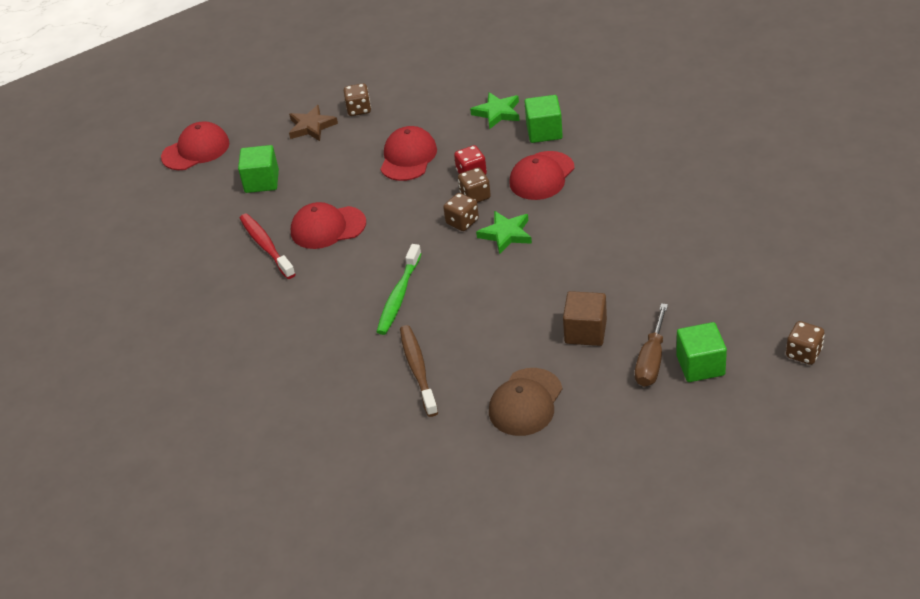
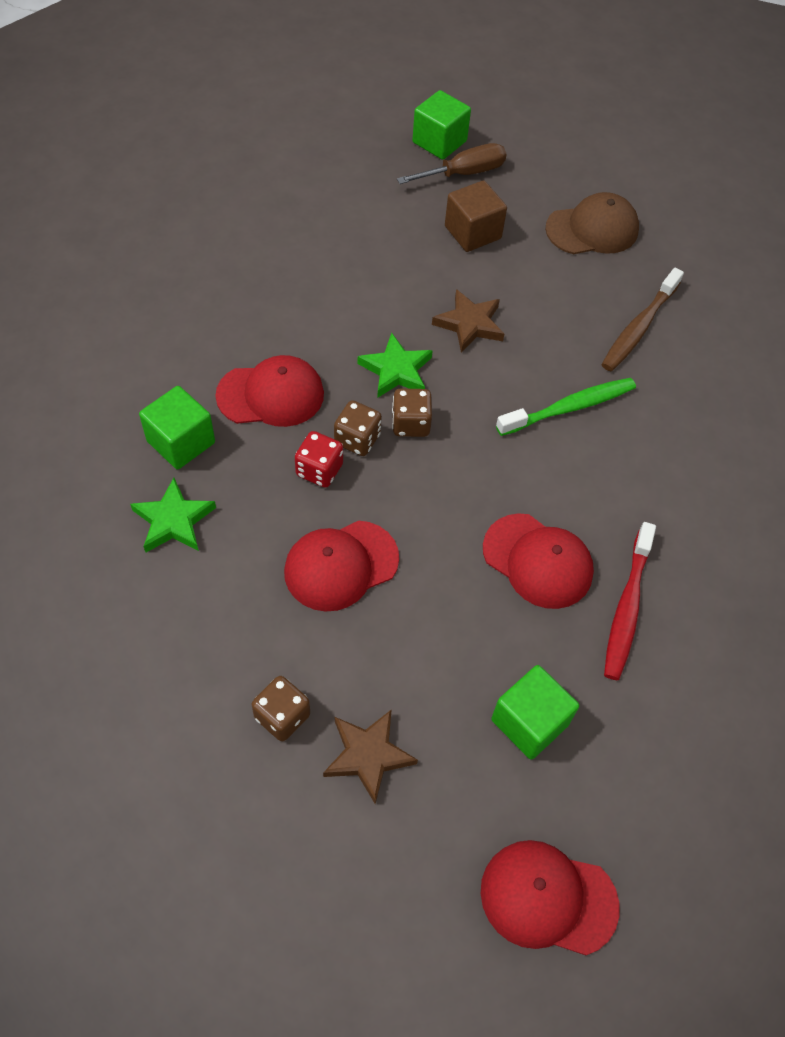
camera: 140 degrees left, 15 degrees up
(507, 286) = (469, 324): none -> brown star
(803, 353) = (366, 90): brown dice -> none

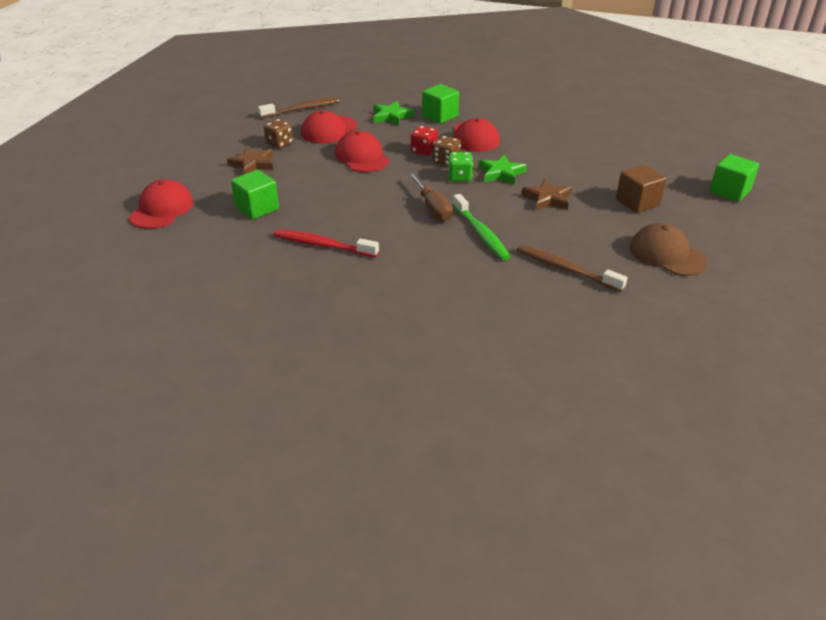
camera: 95 degrees right, 20 degrees down
(120, 690) = (302, 109): none -> brown toothbrush
(410, 424) = (459, 177): brown dice -> green dice
(464, 173) = (700, 200): brown screwdriver -> brown screwdriver (433, 208)
(537, 561) = (359, 215): red cap -> red cap (329, 130)
(592, 229) = (667, 254): brown cap -> brown cap turned 150 degrees clockwise

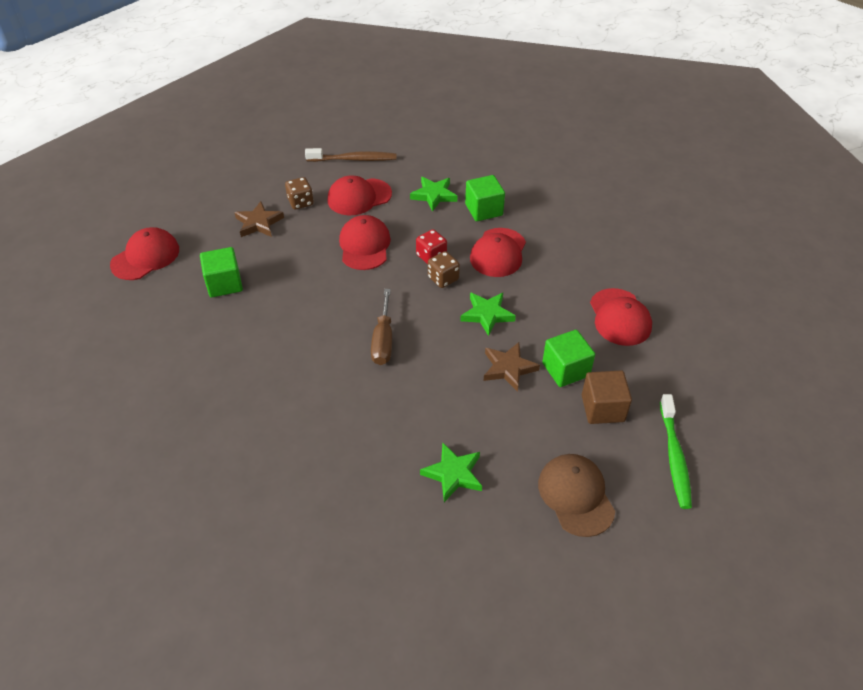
camera: 25 degrees right, 10 degrees up
(323, 245) = (249, 353): red toothbrush -> none
(459, 177) = (440, 306): green dice -> none
(481, 233) = (405, 392): green toothbrush -> green toothbrush (674, 456)
(566, 269) = (453, 474): brown toothbrush -> green star
(600, 151) = (620, 317): none -> red cap
(729, 191) = (724, 430): green cube -> green cube (565, 369)

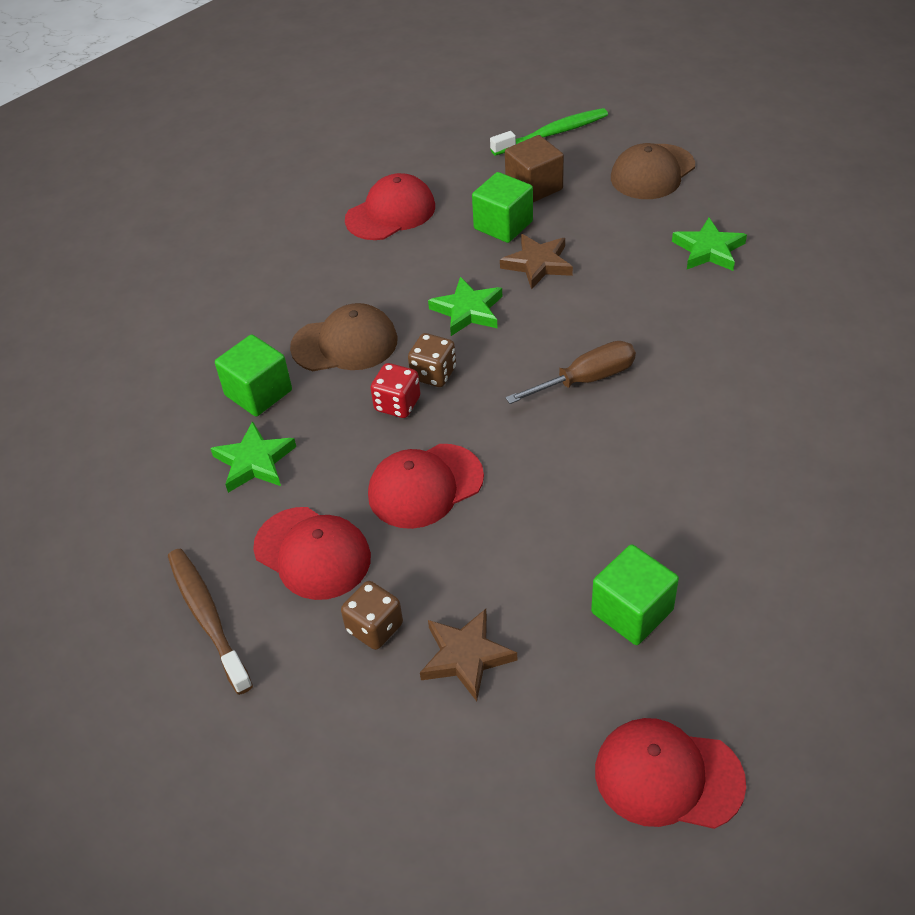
camera: 115 degrees left, 0 degrees up
(498, 253) = (345, 344): red cap -> brown cap

